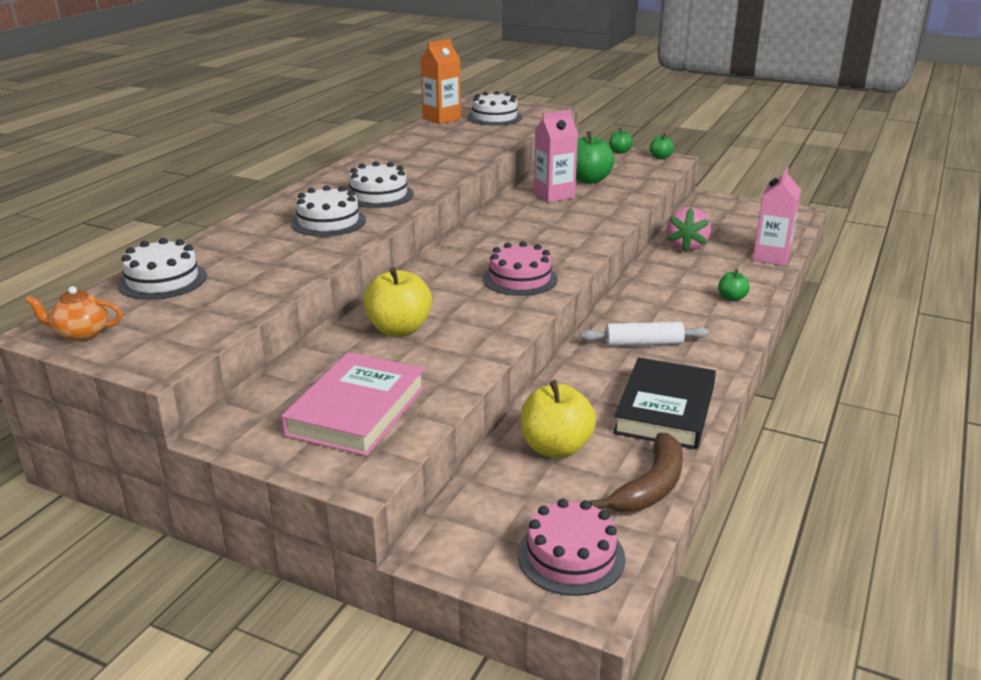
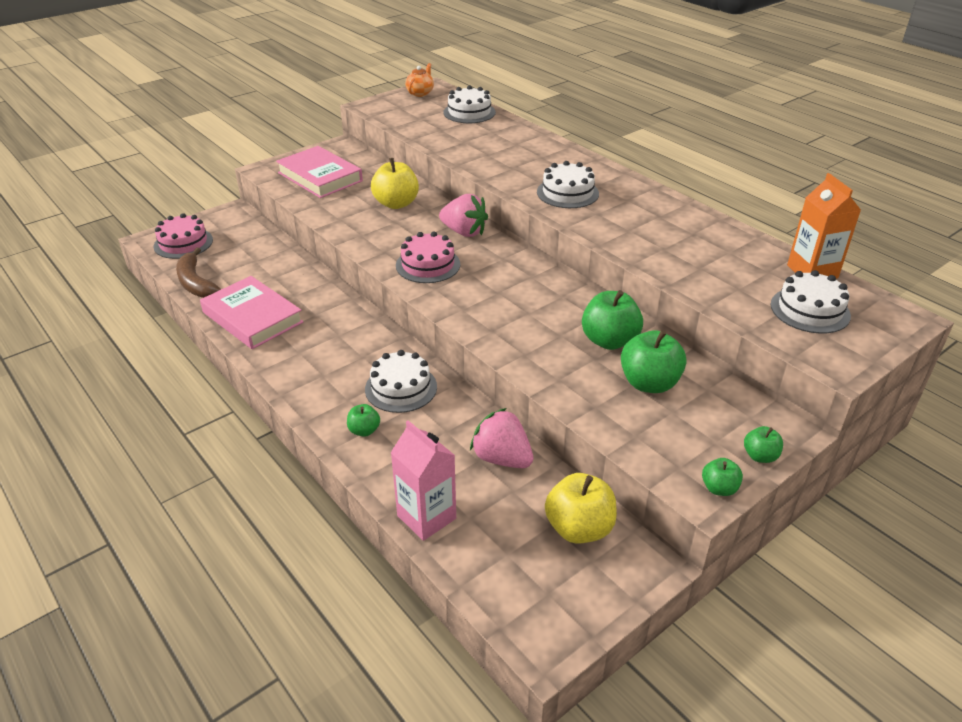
camera: 115 degrees right, 10 degrees up
(328, 222) = (523, 166): white cake -> white cake (401, 388)
(436, 276) = (464, 232): none -> pink strawberry
(554, 195) = (609, 341): pink carton -> green apple
(555, 448) = (264, 264): yellow apple -> yellow apple (579, 528)
(643, 343) = (339, 343): white rolling pin -> none
(665, 410) = (252, 317): black book -> pink book

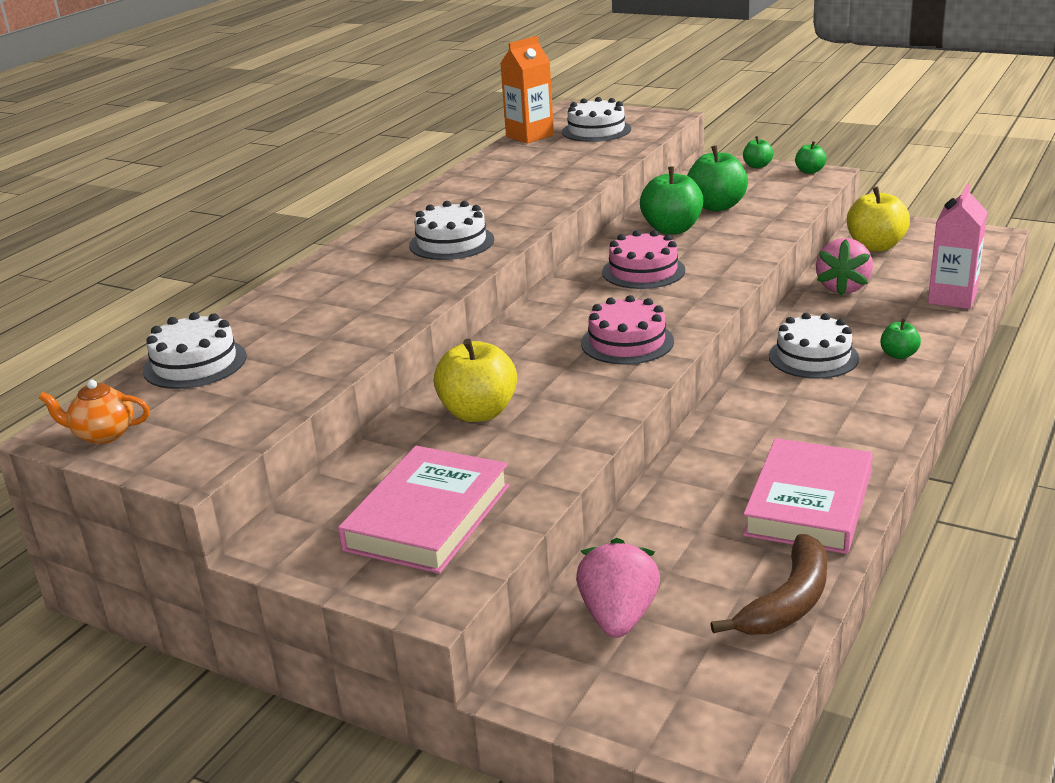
camera: 110 degrees left, 10 degrees down
(183, 243) = (688, 690): pink cake -> pink cake (643, 271)
(464, 232) = (523, 342): pink strawberry -> pink strawberry (618, 617)

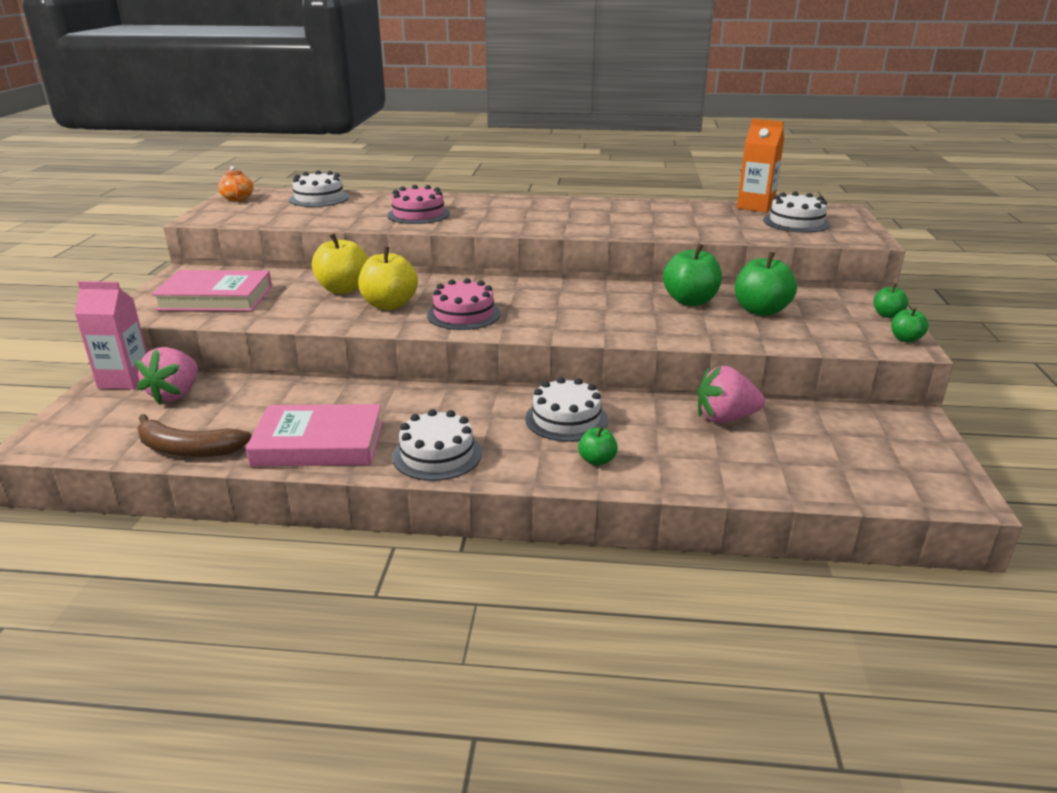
camera: 65 degrees right, 0 degrees up
(451, 242) = (519, 218): white cake -> white cake (437, 455)
(618, 617) = (175, 394): pink strawberry -> pink strawberry turned 120 degrees clockwise
(643, 271) = (595, 302): pink cake -> pink cake (418, 214)
(875, 246) = (846, 426): yellow apple -> yellow apple (389, 305)
(952, 298) = (754, 481): pink carton -> pink carton (125, 380)

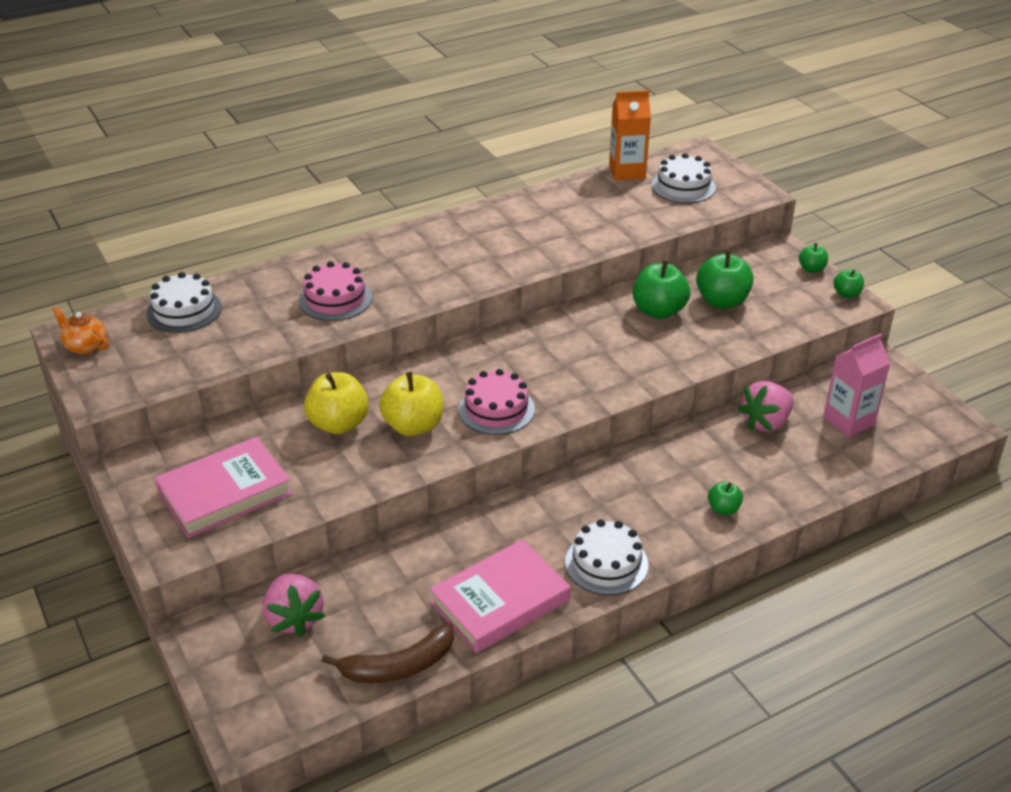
camera: 35 degrees left, 10 degrees up
(125, 380) = (214, 628): pink carton -> pink carton (848, 421)
(566, 419) = (659, 478): white cake -> none

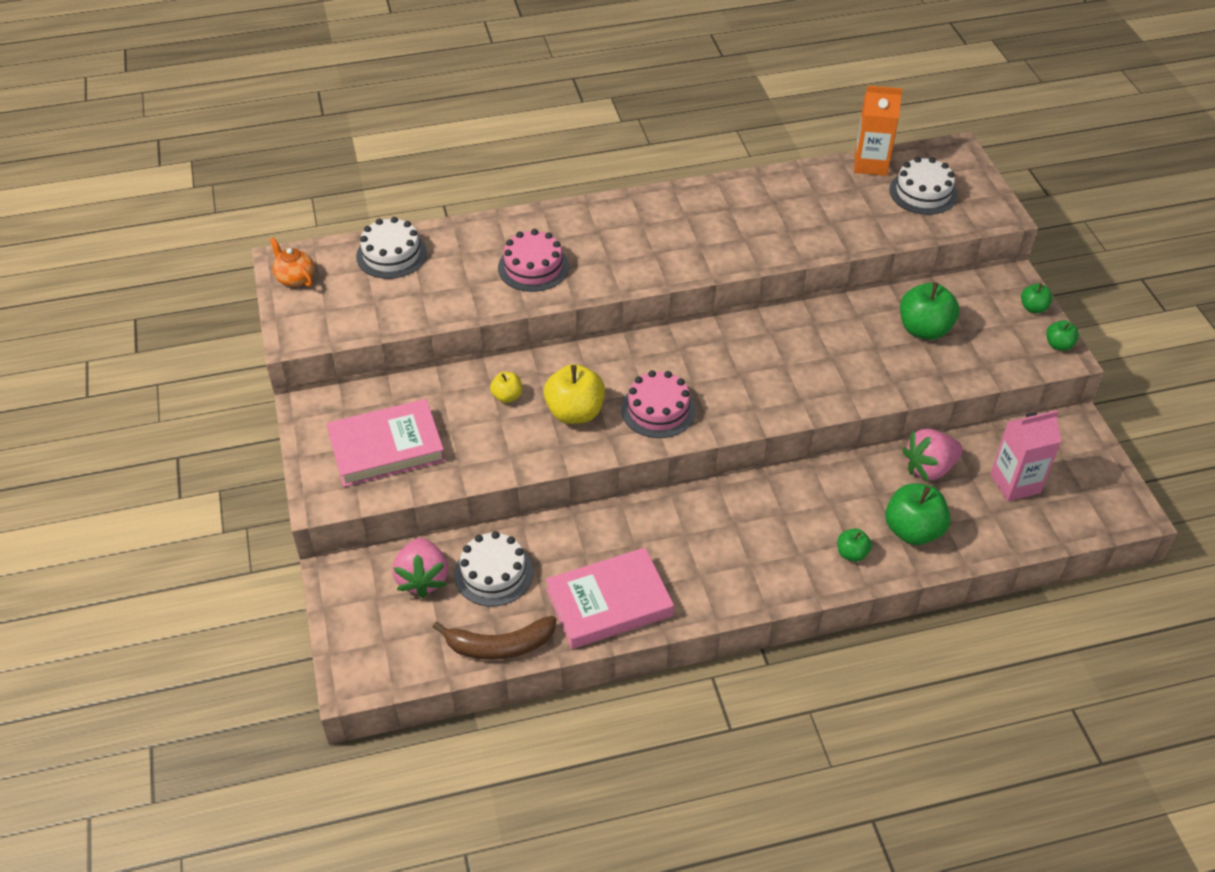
camera: 15 degrees right, 10 degrees up
(338, 424) = (507, 396): yellow apple -> yellow apple, size x0.53
(606, 563) = (719, 586): white cake -> white cake (493, 573)
(658, 311) = (855, 329): green apple -> green apple (913, 530)

